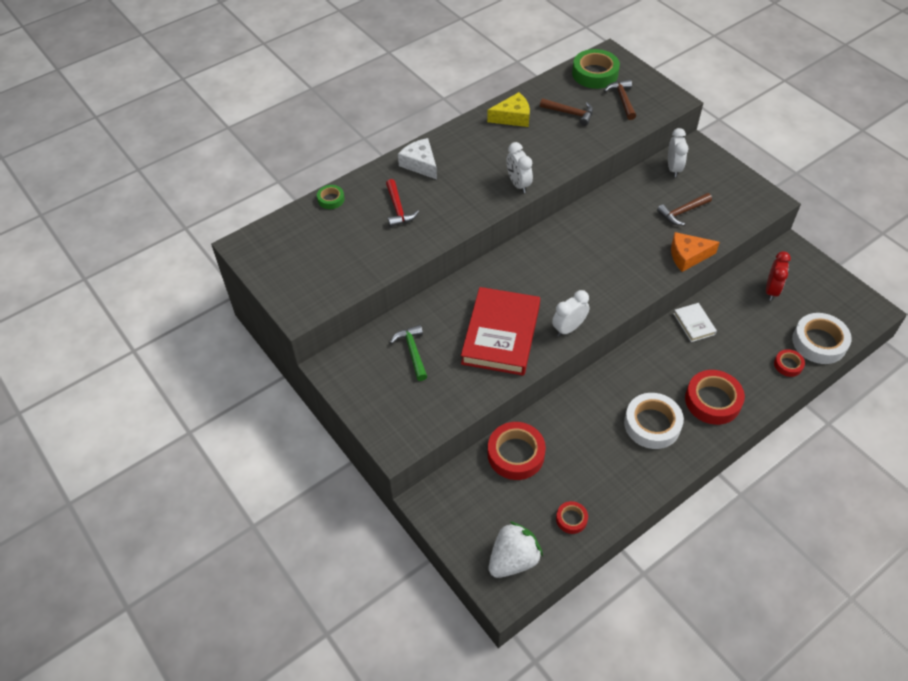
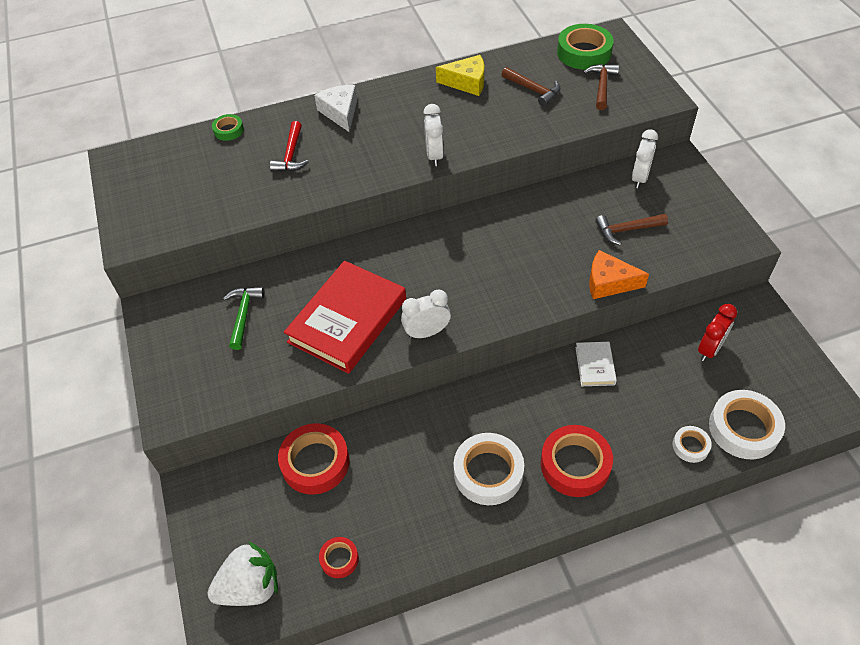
camera: 20 degrees right, 0 degrees up
(788, 365) = (690, 446): red tape -> white tape

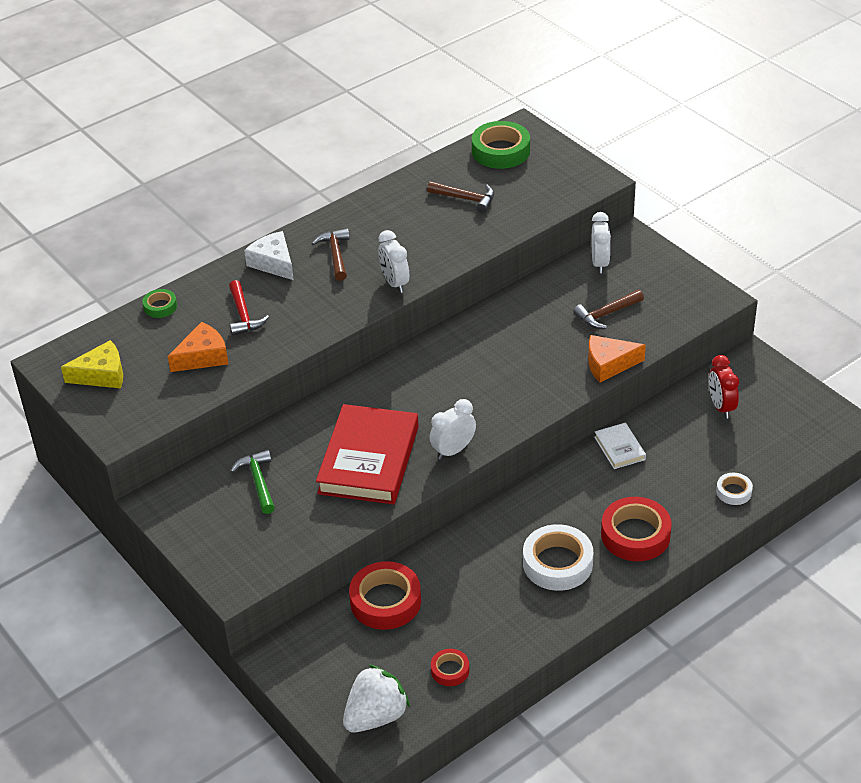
camera: 20 degrees left, 10 degrees down
(238, 185) = (203, 357): none -> orange cheese
(467, 82) = (393, 205): yellow cheese -> yellow cheese (102, 375)
(602, 86) = (533, 181): brown hammer -> brown hammer (335, 254)
(709, 349) = (721, 407): red clock -> red clock turned 150 degrees clockwise
(743, 428) = (775, 465): white tape -> none

